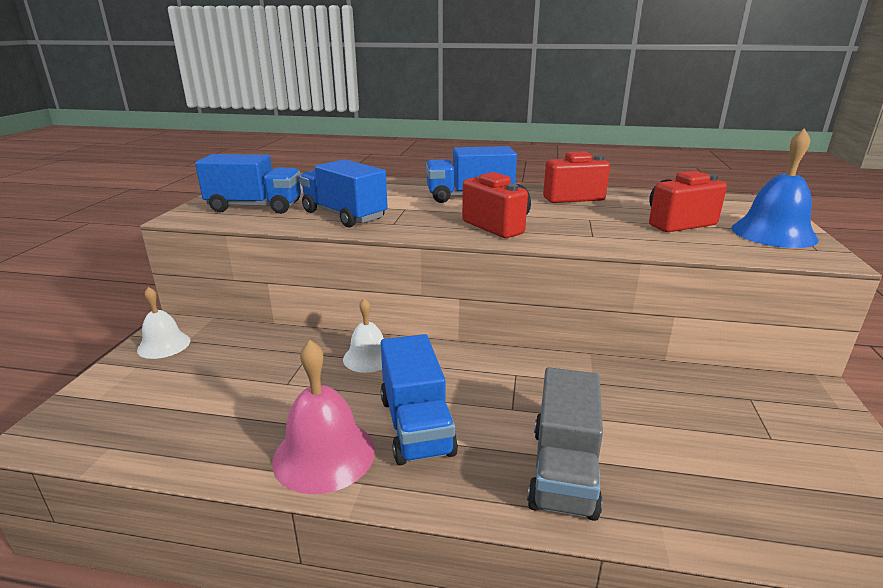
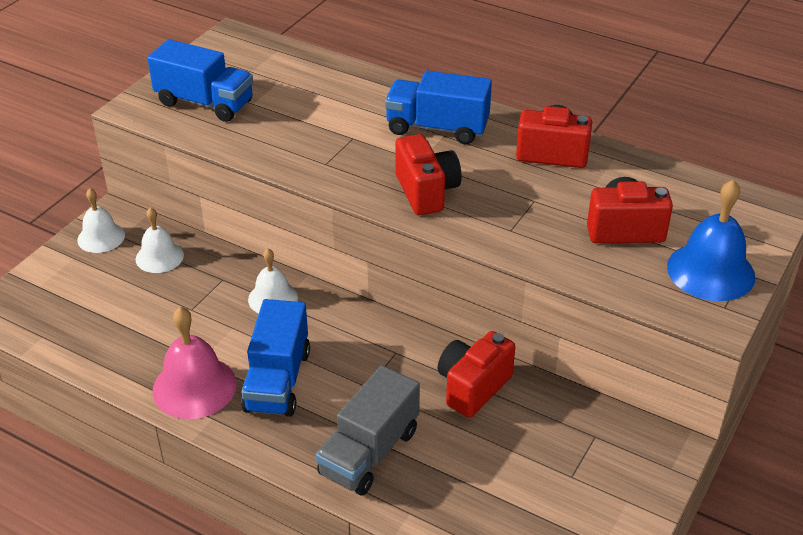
camera: 20 degrees right, 15 degrees up
(234, 348) = (159, 257): none -> white bell
(344, 215) = (285, 138): blue truck -> none
(609, 386) = (473, 387): none -> red camera

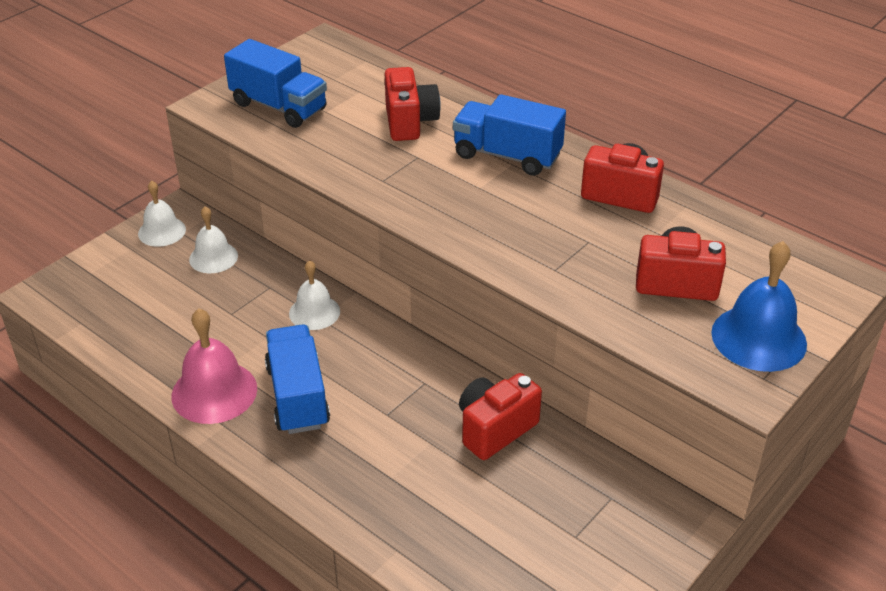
camera: 10 degrees right, 0 degrees up
(277, 380) = (298, 396): blue truck -> blue truck turned 150 degrees clockwise
(369, 452) = (371, 482): grey truck -> none
(426, 192) = (478, 220): red camera -> red camera (410, 122)

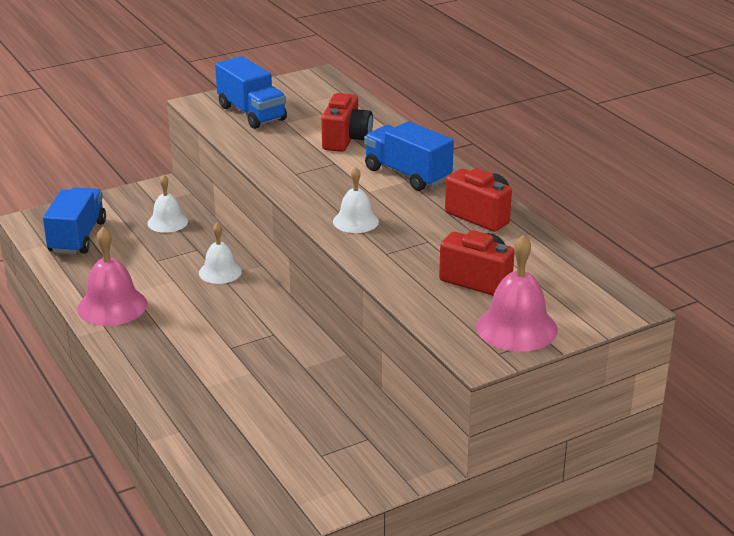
camera: 20 degrees right, 10 degrees down
(162, 231) = (140, 198): white bell -> white bell (355, 221)
(298, 396) = (171, 322): blue truck -> blue truck (77, 237)
(495, 429) = (307, 375): red camera -> none
(758, 338) = (516, 328): blue bell -> pink bell

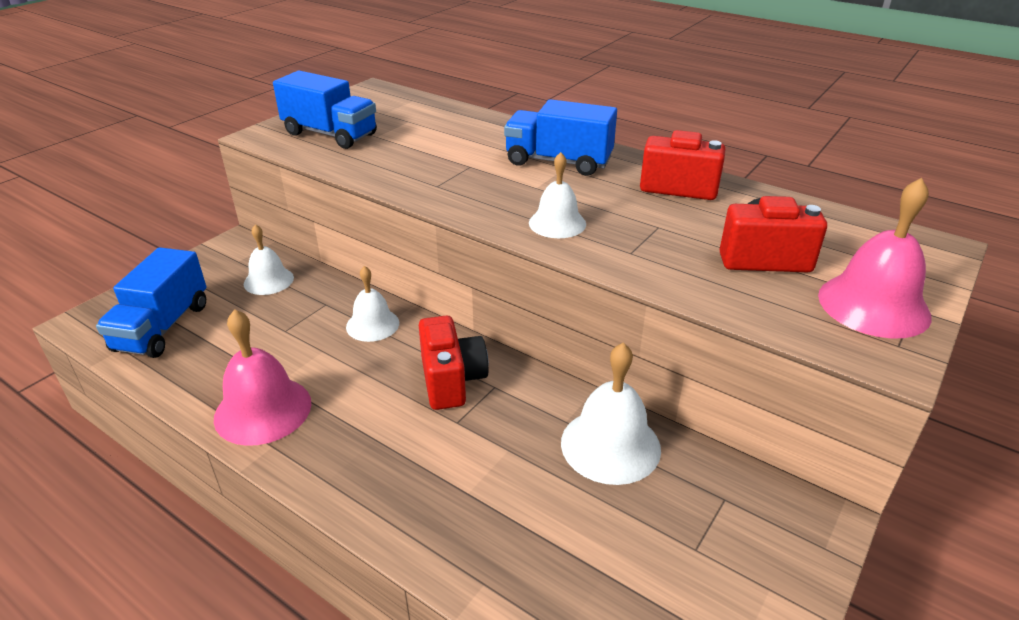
camera: 25 degrees left, 5 degrees up
(77, 237) = (162, 327): blue truck -> blue truck turned 150 degrees counterclockwise
(321, 389) = (610, 445): none -> white bell
(346, 140) = (459, 141): red camera -> red camera (452, 380)

